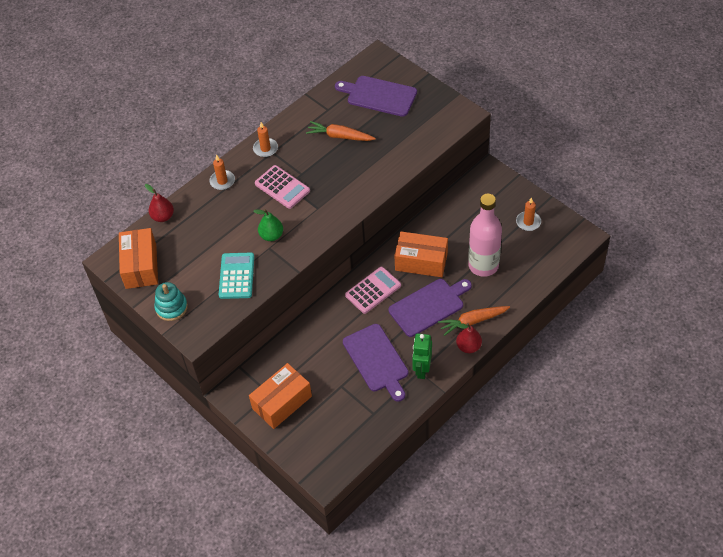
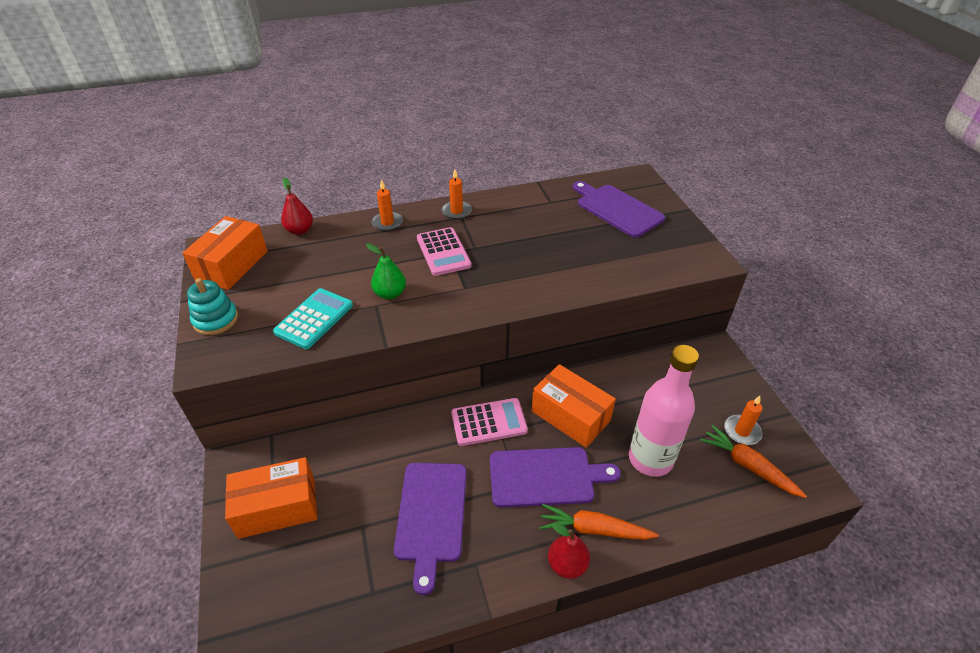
camera: 25 degrees right, 10 degrees down
(340, 136) = (545, 229): orange carrot -> orange carrot (748, 466)
(422, 369) = (481, 563): green robot -> none

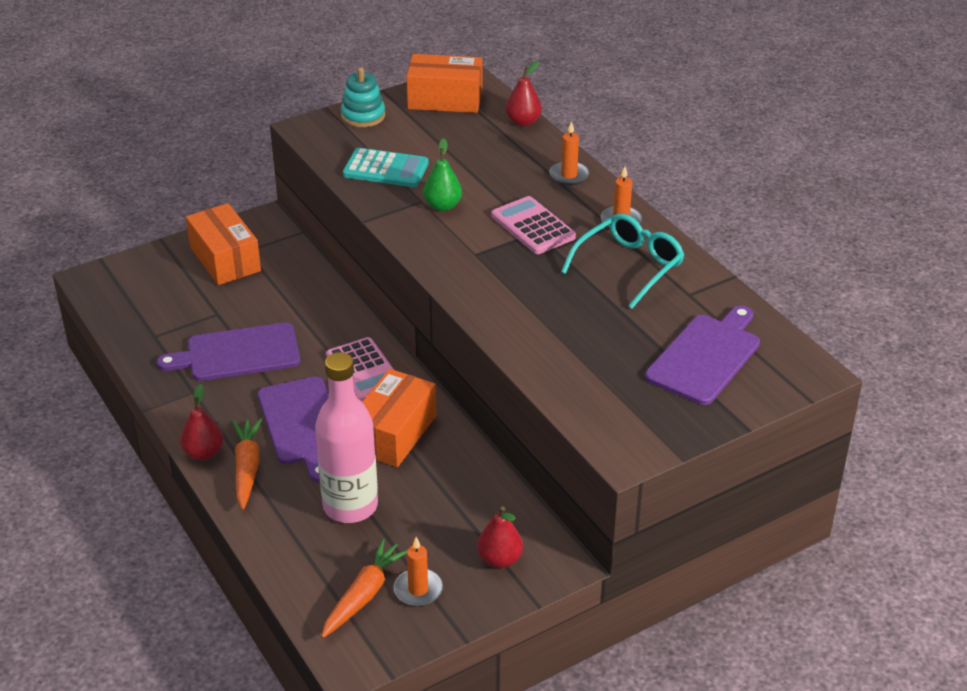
camera: 75 degrees right, 5 degrees down
(443, 252) = (533, 226): pink calculator -> pink calculator turned 90 degrees clockwise
(511, 219) = (629, 266): none -> turquoise glasses
(712, 380) = (500, 559): none -> red pear

